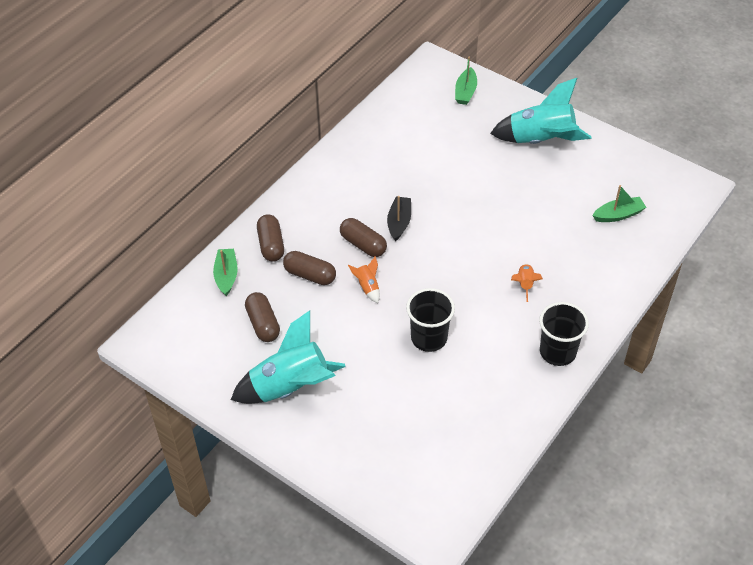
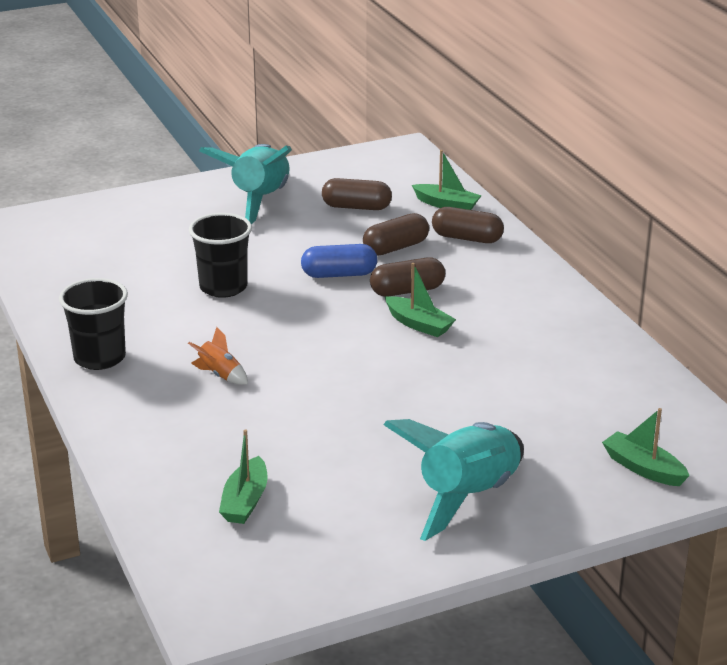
camera: 120 degrees right, 20 degrees down
(367, 287) = (339, 274): orange rocket -> blue capsule
(399, 222) = (418, 324): black boat -> green boat

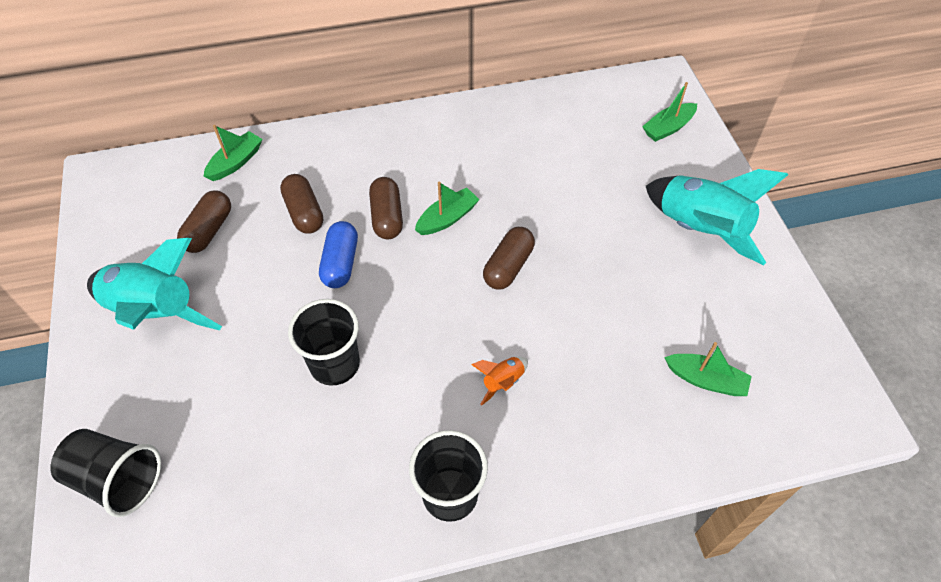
camera: 80 degrees left, 25 degrees up
(104, 216) = (117, 479): none -> black cup
(467, 238) = (306, 160): brown capsule -> brown capsule (508, 266)

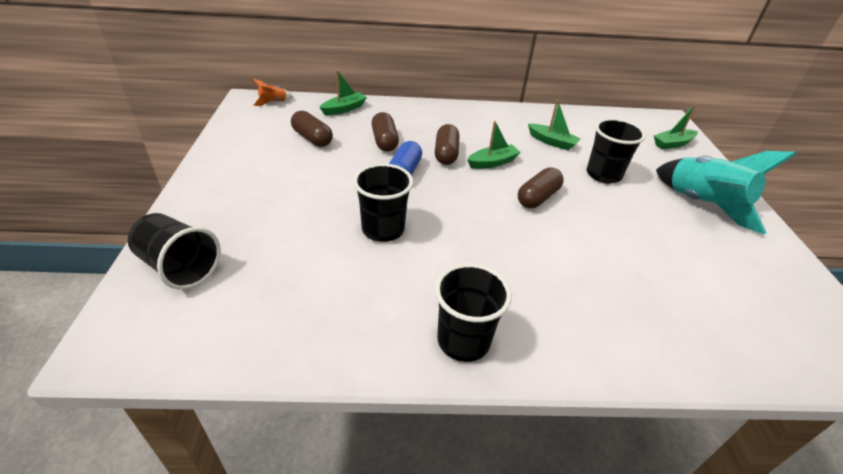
camera: 10 degrees right, 15 degrees down
(155, 312) = (255, 173): turquoise rocket -> none
(209, 230) = (312, 138): brown capsule -> brown capsule turned 75 degrees counterclockwise
(502, 382) = (524, 269): orange rocket -> orange rocket (273, 102)
(584, 207) = (603, 175): none -> black cup
(705, 380) = (715, 305): green boat -> green boat (552, 142)

